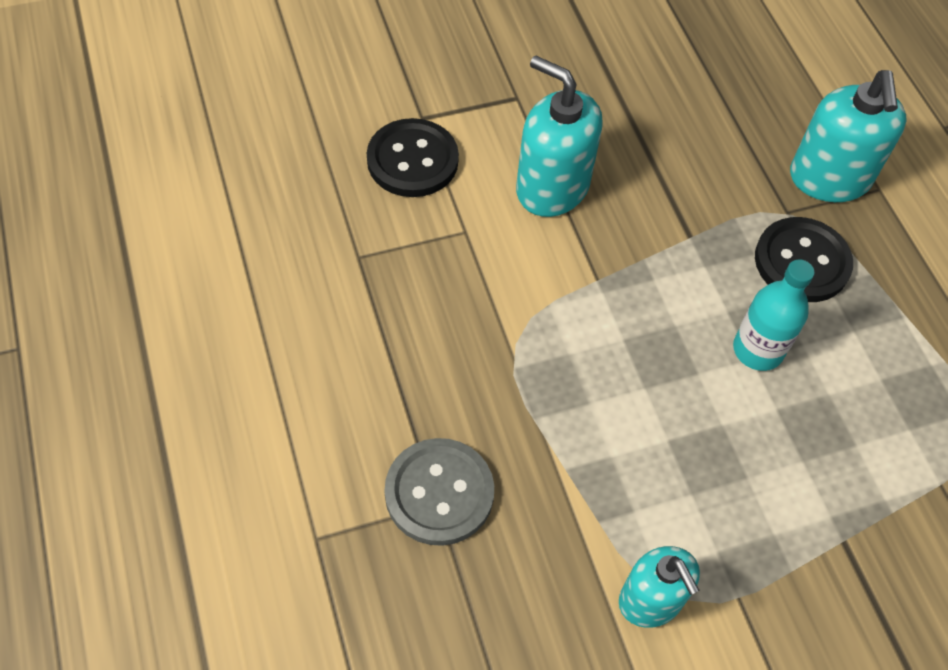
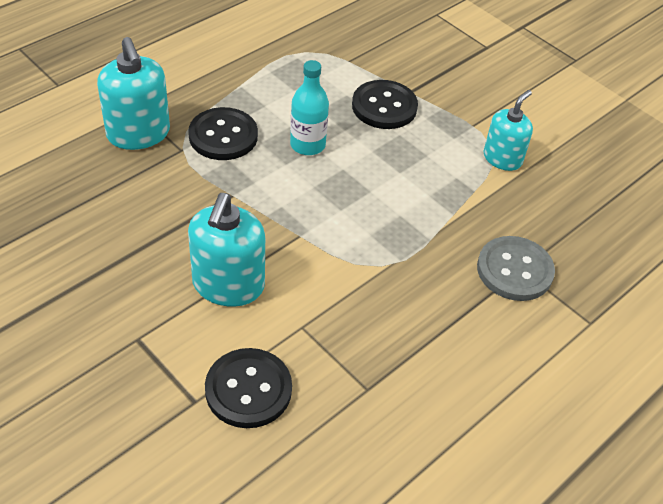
camera: 115 degrees left, 10 degrees down
(815, 484) = (384, 107): none -> black button
(829, 178) = (138, 134): turquoise soap dispenser -> turquoise soap dispenser turned 90 degrees clockwise

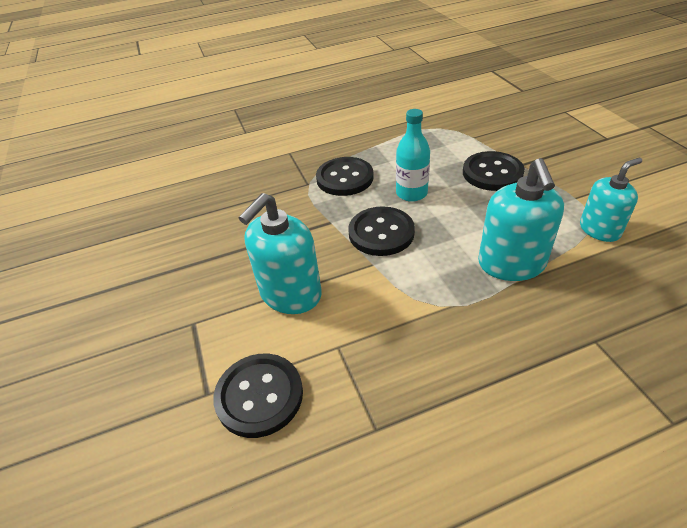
camera: 30 degrees right, 5 degrees down
(138, 134) = (282, 169): turquoise soap dispenser -> turquoise soap dispenser (511, 264)
(294, 198) = (381, 233): none -> black button
(514, 270) = (586, 340): grey button -> none

